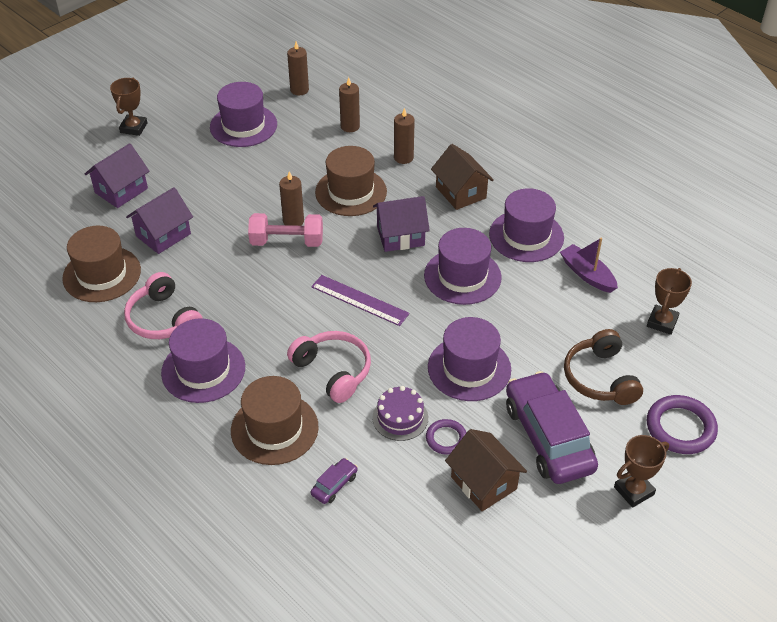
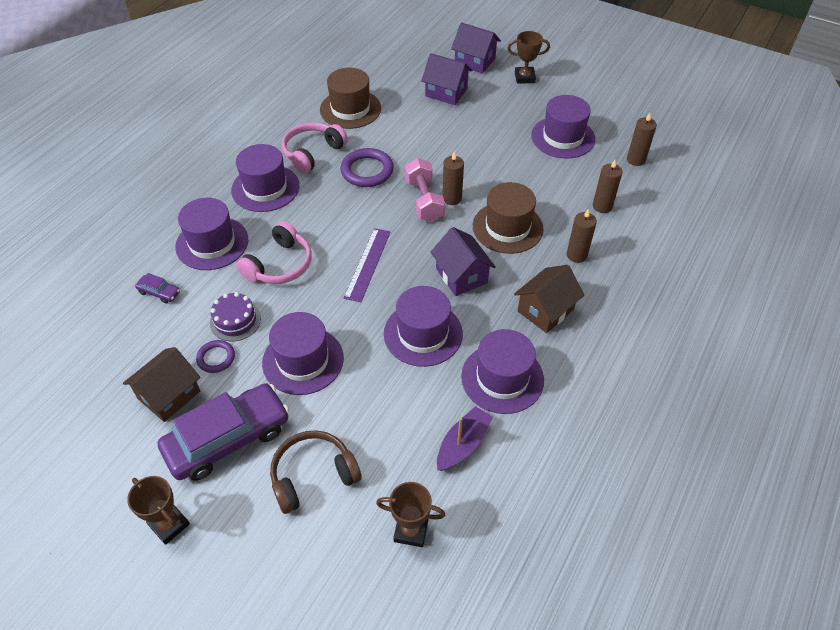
camera: 75 degrees right, 5 degrees up
(163, 235) = (404, 128): purple house -> purple house (474, 61)
(274, 429) = (212, 243): brown hat -> purple hat
(680, 428) = (257, 564): purple ring -> purple ring (367, 171)

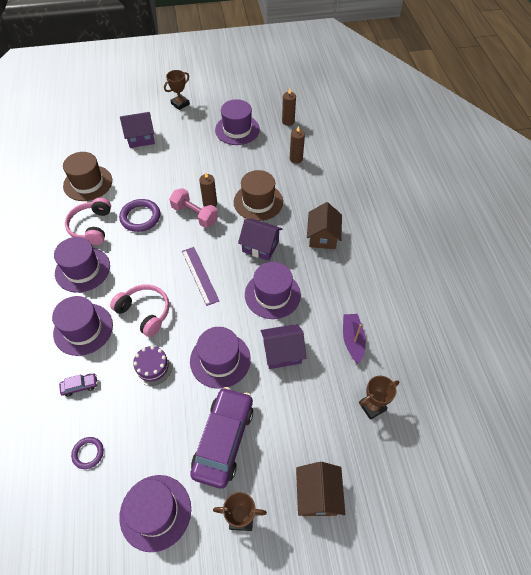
camera: 40 degrees left, 5 degrees up
(169, 395) = (158, 444): brown house -> brown house (318, 495)
(216, 358) = (164, 398): purple ring -> purple ring (88, 453)
(280, 265) = (145, 312): pink headphones -> pink headphones turned 45 degrees counterclockwise
(313, 475) = (294, 420): brown headphones -> none
(474, 61) = (139, 109): purple house -> purple house (282, 352)
(502, 378) = (337, 289): purple hat -> purple hat (155, 512)
(576, 255) = (309, 195): brown candle -> none

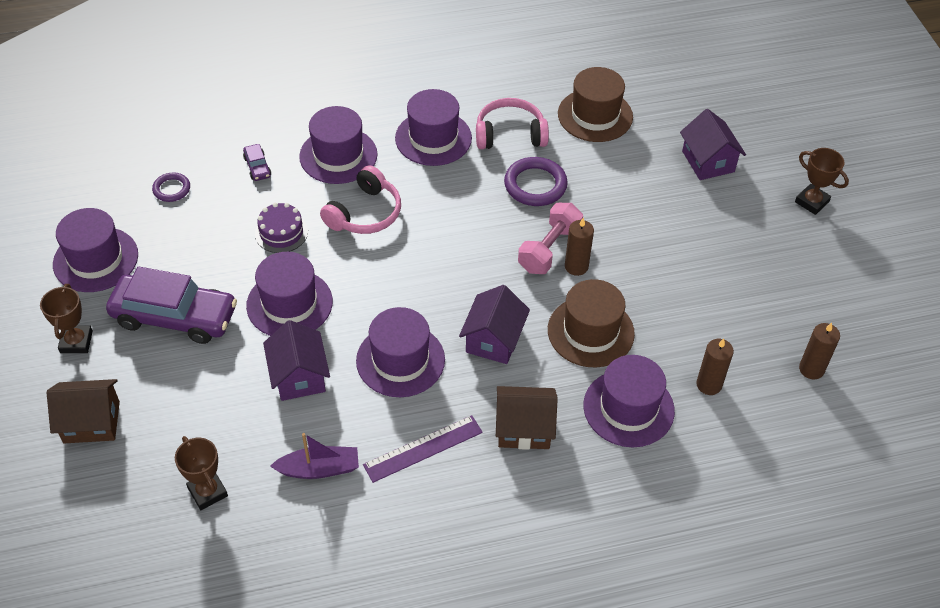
camera: 85 degrees right, 5 degrees down
(200, 275) = (431, 267): purple ruler -> purple ruler (423, 448)
(237, 130) = (765, 290): purple hat -> purple hat (628, 408)

